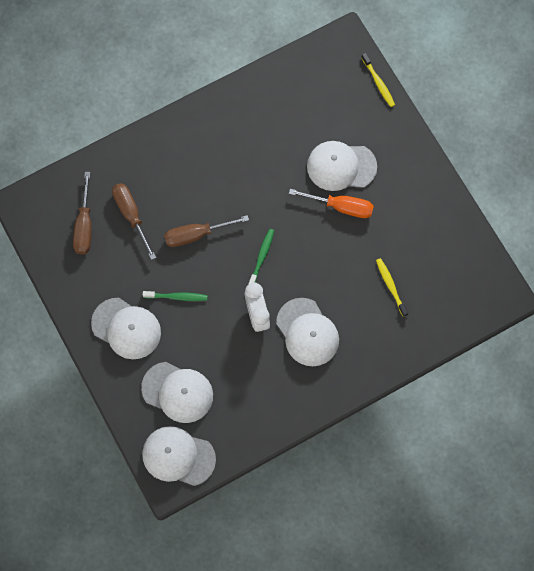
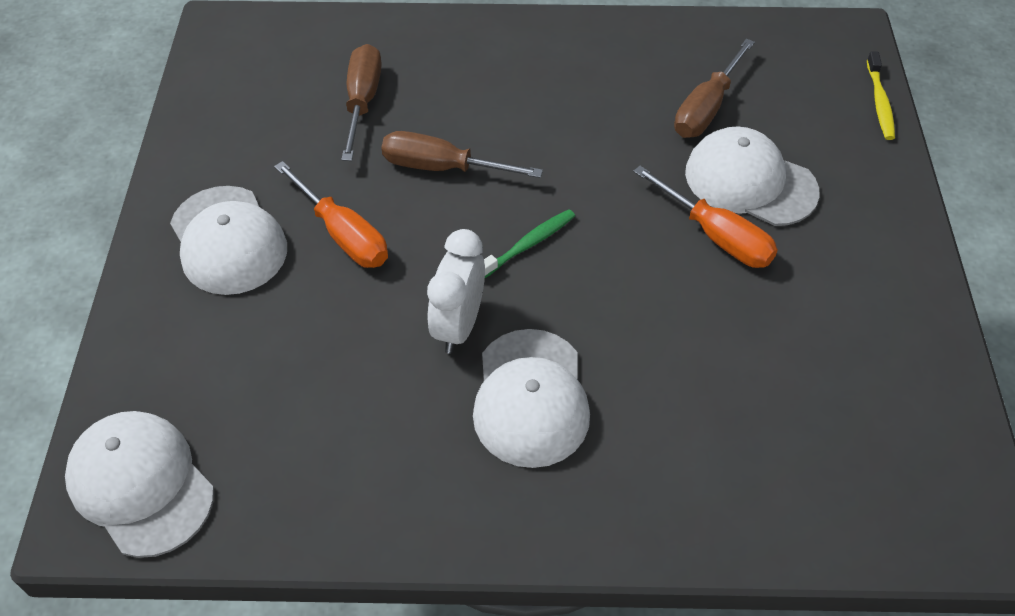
camera: 30 degrees right, 20 degrees down
(84, 226) = (283, 85): brown screwdriver -> brown screwdriver (706, 109)
(176, 297) = (344, 235): green toothbrush -> orange screwdriver
(177, 392) = (229, 376): white cap -> none
(391, 286) = (740, 400): yellow toothbrush -> none

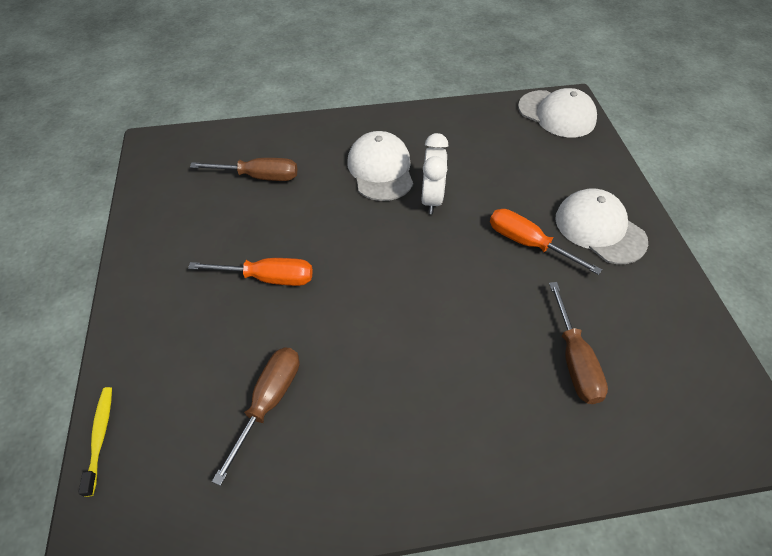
camera: 170 degrees right, 0 degrees up
(441, 167) = (482, 305): brown screwdriver -> brown screwdriver (260, 177)
(527, 245) = (402, 253): green toothbrush -> none
(717, 236) = (269, 278): orange screwdriver -> orange screwdriver turned 150 degrees clockwise
(750, 182) = (239, 328): white cap -> none

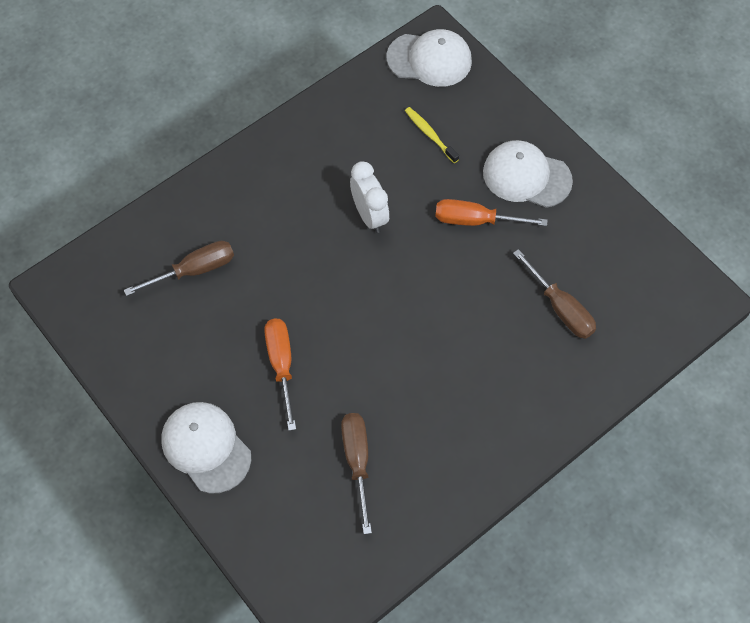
camera: 30 degrees left, 10 degrees up
(100, 437) = (251, 556): yellow toothbrush -> yellow toothbrush (430, 135)
(269, 278) = (281, 364): orange screwdriver -> orange screwdriver turned 75 degrees counterclockwise
(380, 169) = (303, 206): white cap -> white cap (206, 447)

